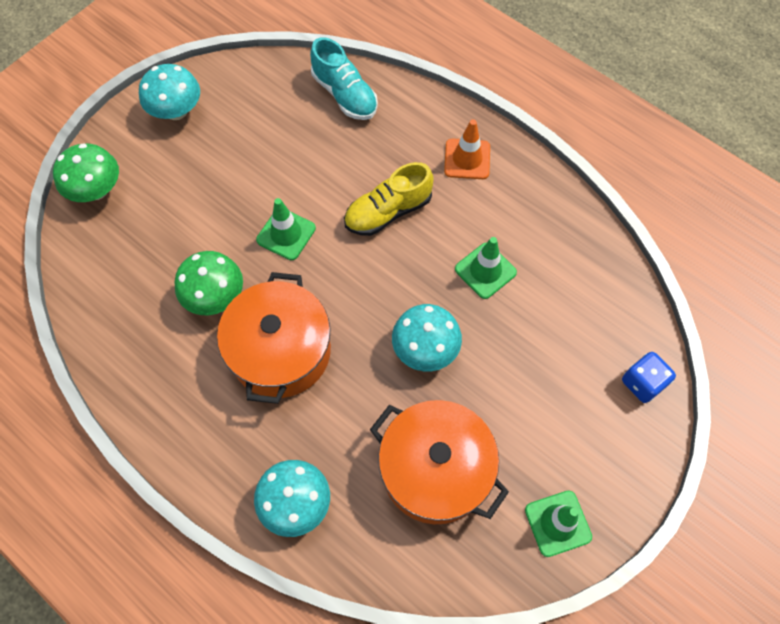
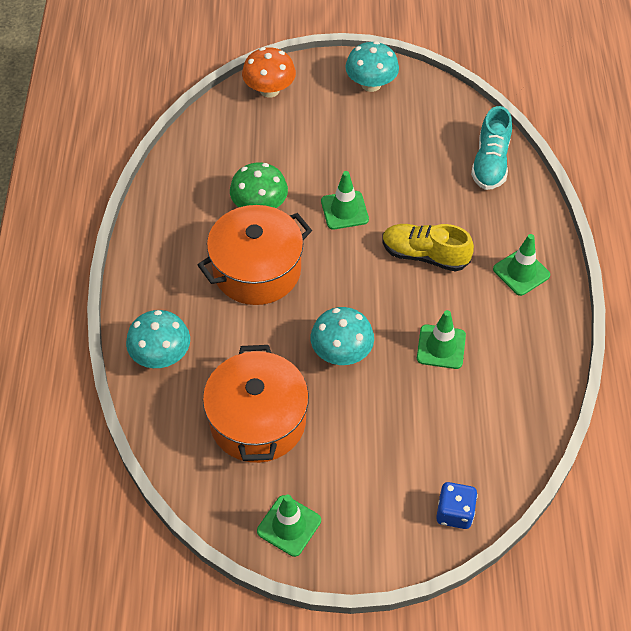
camera: 50 degrees right, 10 degrees down
(96, 190) = (269, 90): green mushroom -> orange mushroom
(467, 159) = (521, 272): orange traffic cone -> green traffic cone

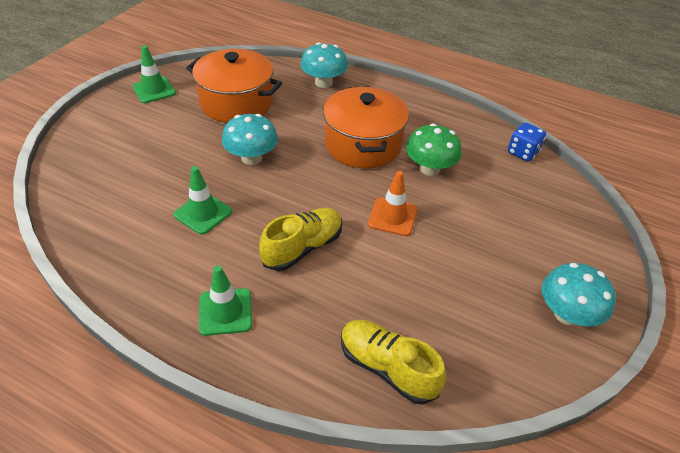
camera: 115 degrees right, 10 degrees down
(269, 90) = (582, 227): orange mushroom -> none
(344, 210) = (392, 217): green traffic cone -> orange traffic cone
(454, 513) = (74, 158): blue dice -> blue dice (522, 153)
(490, 163) = (387, 368): turquoise shoe -> yellow shoe

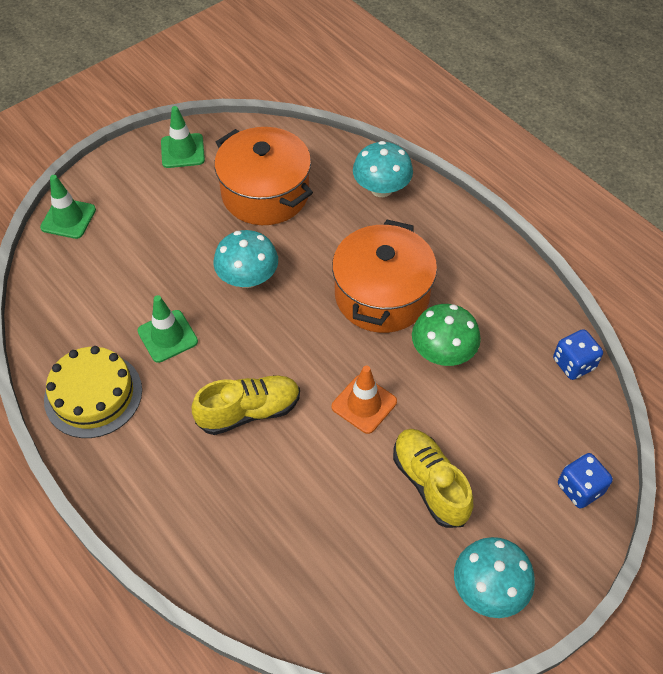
camera: 25 degrees right, 10 degrees up
(154, 274) = (93, 394): none -> yellow cake
(225, 312) = (142, 459): green traffic cone -> green traffic cone (68, 218)
(387, 368) = (265, 576): yellow shoe -> yellow shoe (430, 483)
(581, 226) = (580, 488): none -> blue dice

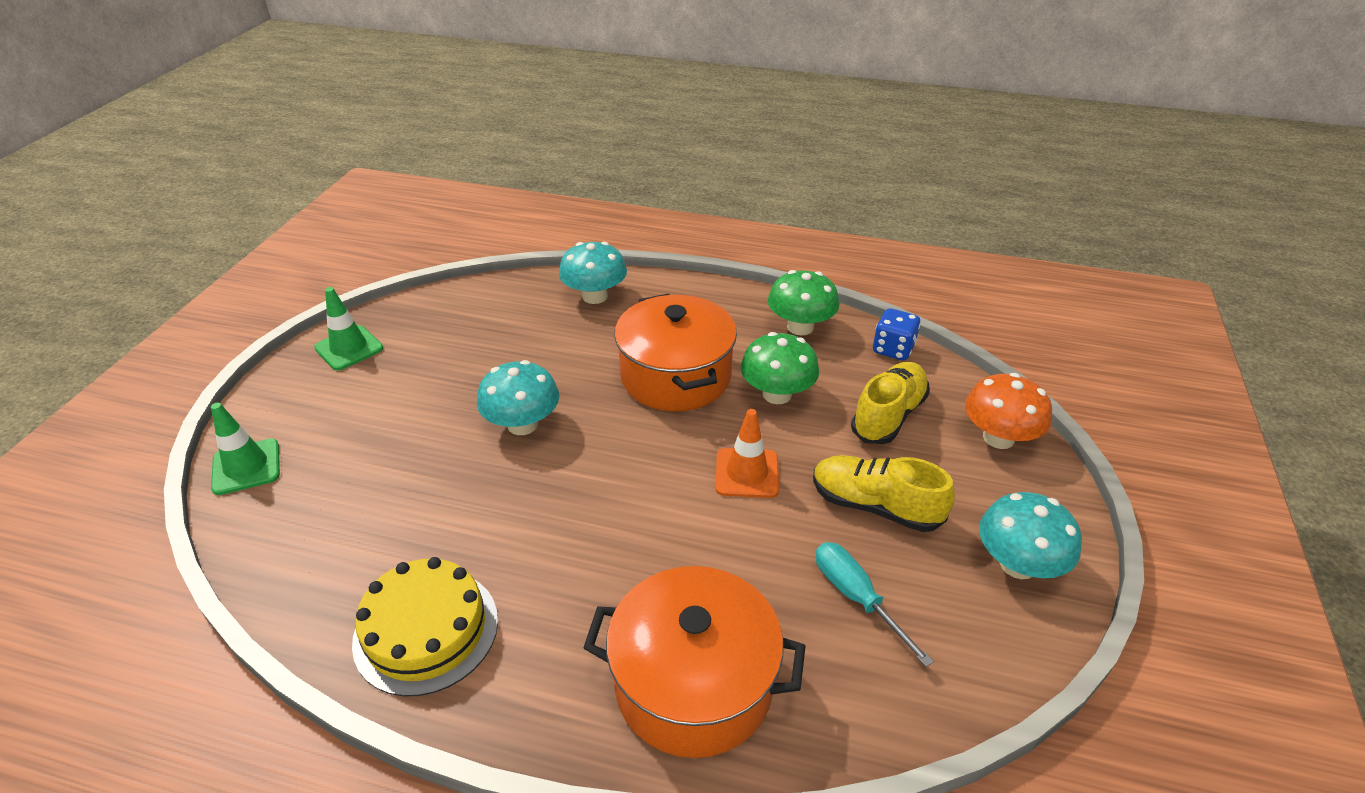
camera: 35 degrees left, 15 degrees down
(167, 336) = (474, 521): green traffic cone -> none
(249, 411) = (634, 544): yellow shoe -> yellow shoe (888, 415)
(265, 193) = (477, 346): orange pot -> orange pot (694, 684)
(355, 538) = (856, 597): none -> turquoise screwdriver
(516, 302) = (800, 327): none -> green mushroom
(580, 488) = (998, 438): blue dice -> orange mushroom

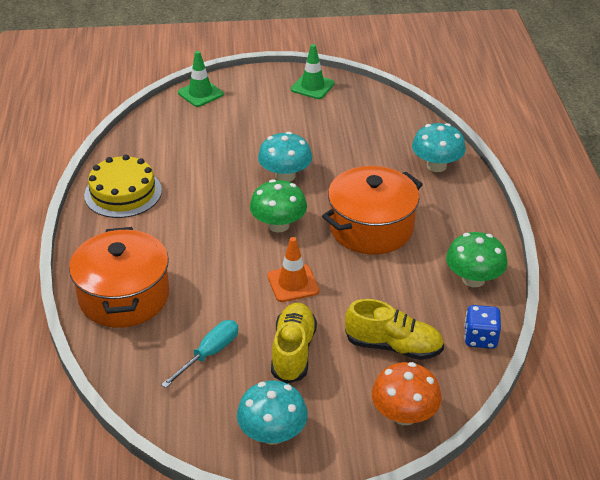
camera: 70 degrees right, 0 degrees up
(777, 394) = (382, 282): green mushroom -> green mushroom (278, 225)

